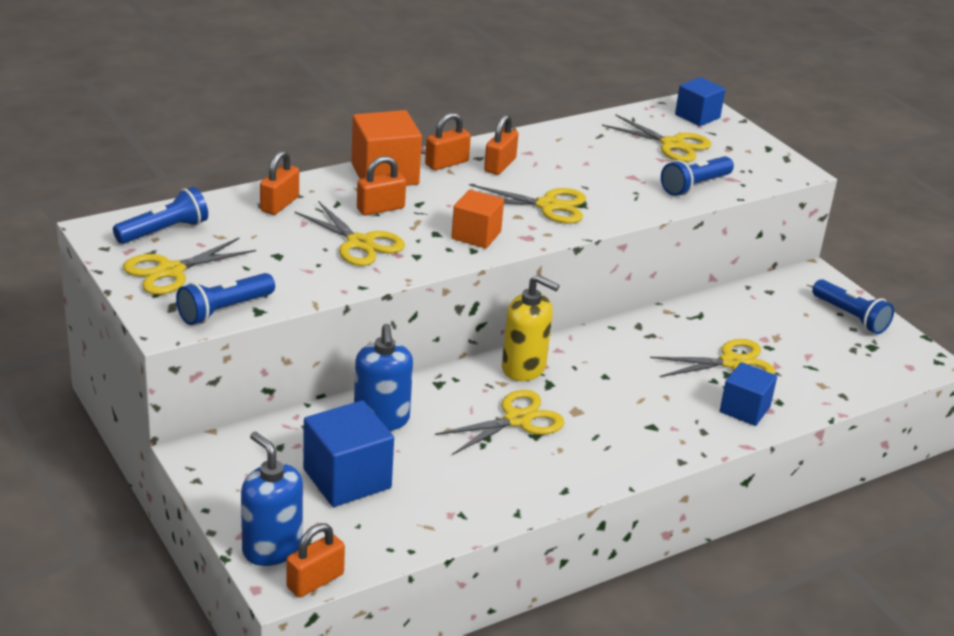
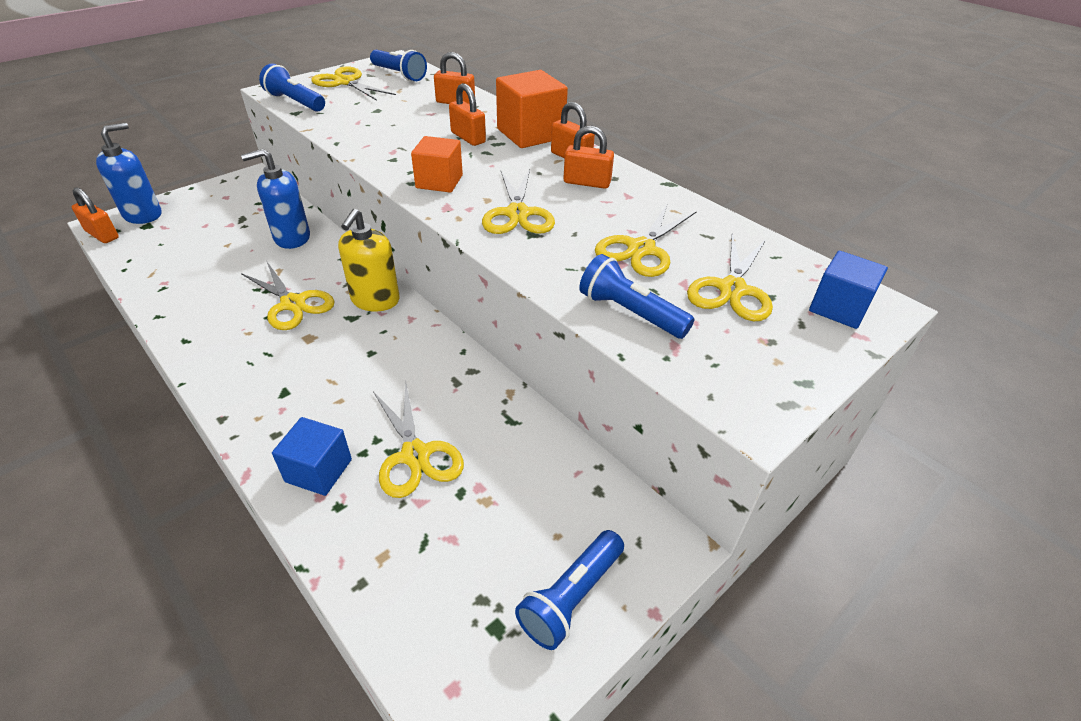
camera: 80 degrees right, 10 degrees up
(347, 479) = (217, 232): blue cube -> none
(359, 243) = (405, 135): yellow scissors -> yellow scissors (641, 249)

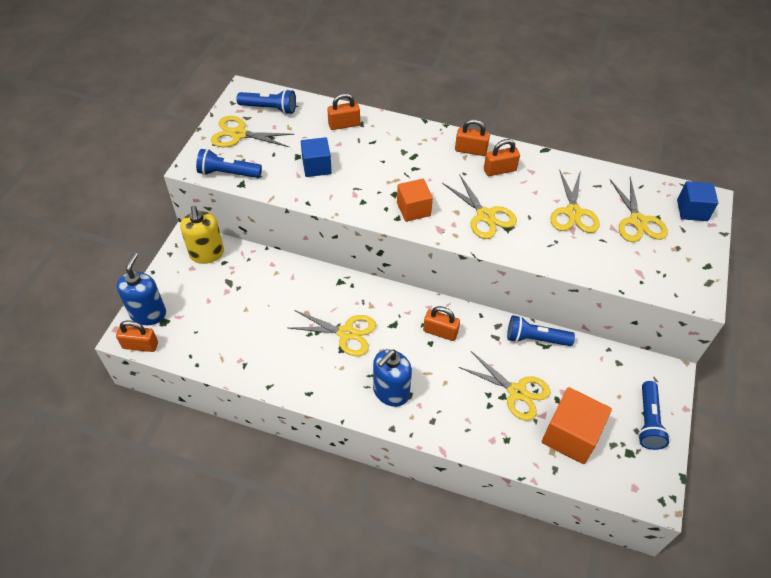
camera: 30 degrees left, 10 degrees up
(292, 238) = (285, 282): blue soap dispenser -> blue soap dispenser (391, 392)
(318, 470) = (477, 427): blue cube -> blue cube (316, 166)
(375, 300) = (394, 305): yellow soap dispenser -> yellow soap dispenser (207, 254)
(468, 137) = (389, 159): orange padlock -> orange padlock (440, 332)
(530, 134) = (425, 137): orange cube -> orange cube (570, 435)
(630, 313) = (604, 262): blue flashlight -> blue flashlight (535, 339)

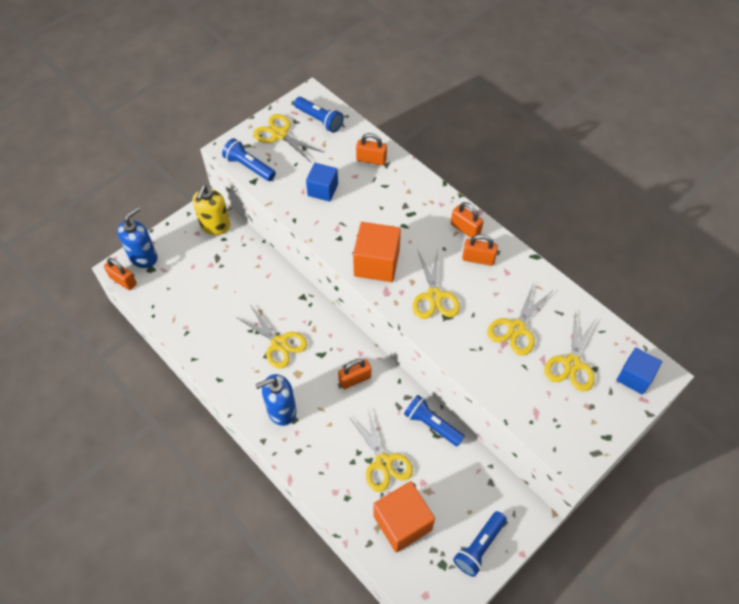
camera: 30 degrees right, 5 degrees up
(413, 209) = (376, 263): orange cube -> orange cube, size x1.53
(440, 332) = (355, 379): orange padlock -> orange padlock turned 75 degrees counterclockwise

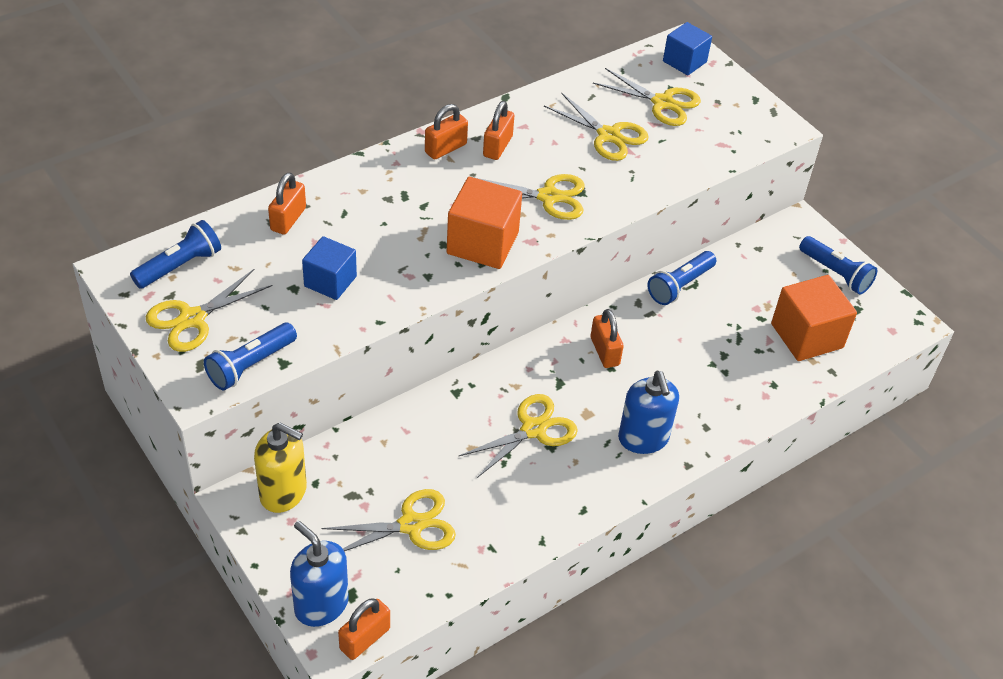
camera: 85 degrees left, 10 degrees down
(383, 462) = (728, 341): yellow scissors -> yellow scissors (411, 525)

